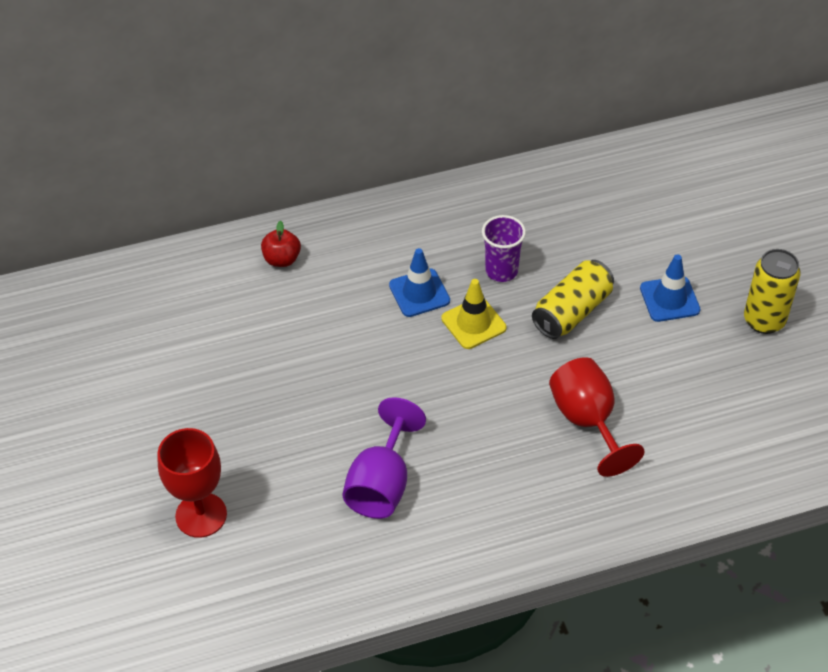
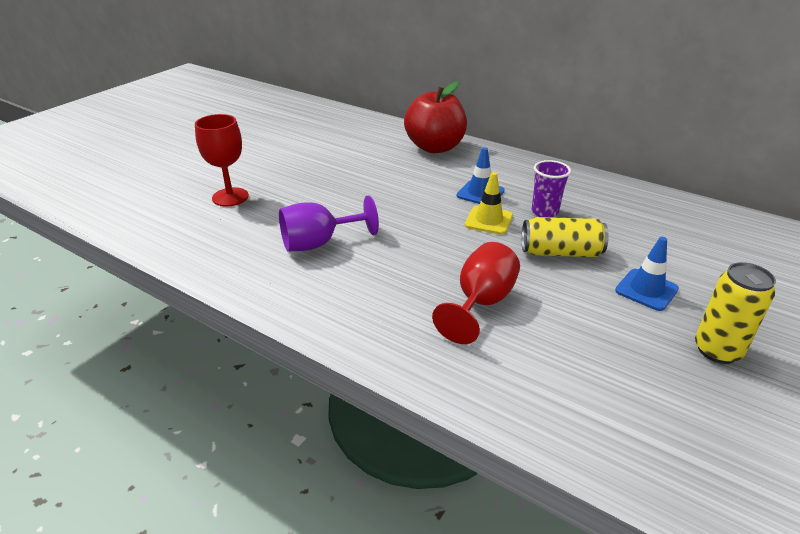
camera: 50 degrees right, 15 degrees down
(282, 259) = (435, 147): red apple -> red apple, size x2.27

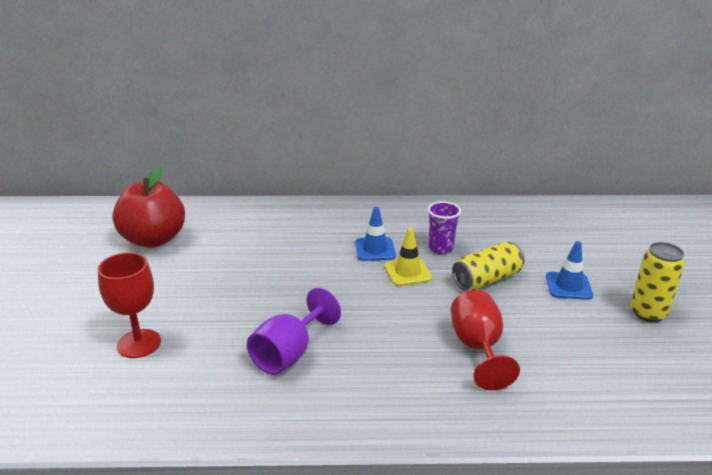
camera: 35 degrees left, 5 degrees down
(435, 147) = (289, 217): red apple -> red apple (153, 239)

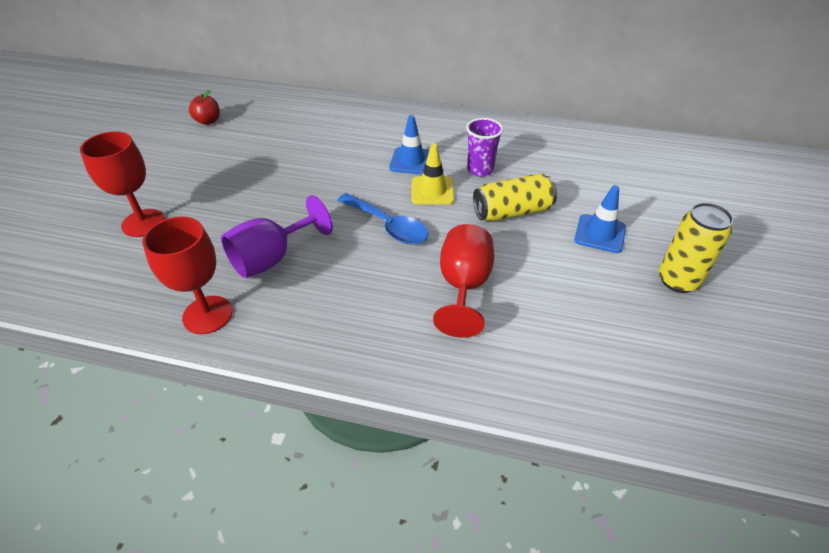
camera: 15 degrees right, 15 degrees up
(153, 239) = (208, 121): red apple -> red apple, size x0.44
(253, 414) = (207, 315): none -> red goblet
(383, 308) = (388, 226): none -> blue spoon

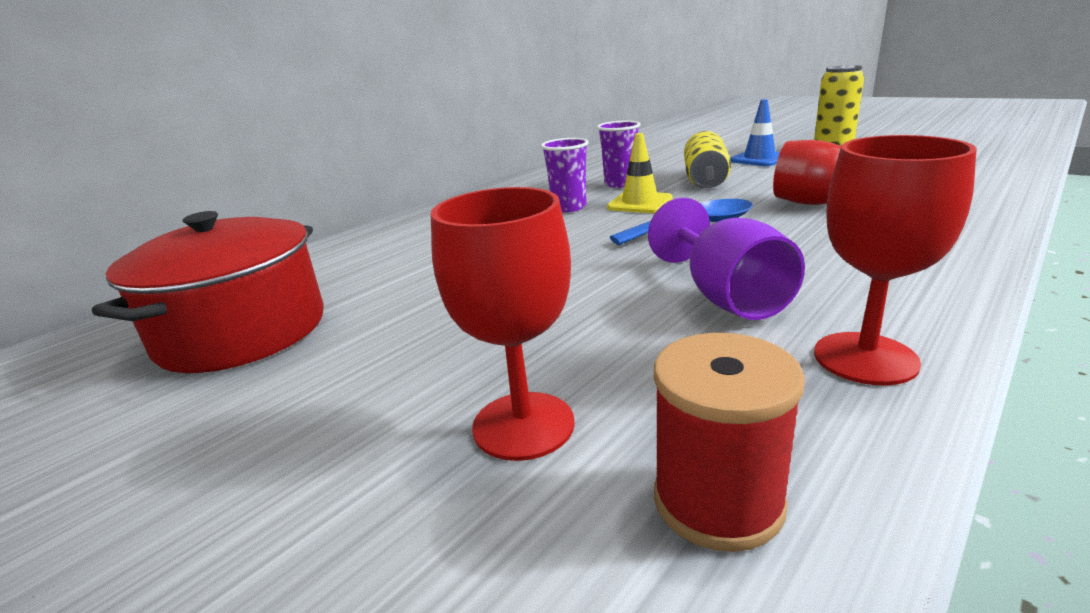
camera: 60 degrees left, 20 degrees down
(101, 281) = (718, 501): none -> red spool
(208, 121) = (242, 332): red apple -> red pot
(411, 161) = (569, 207): blue traffic cone -> purple cup

